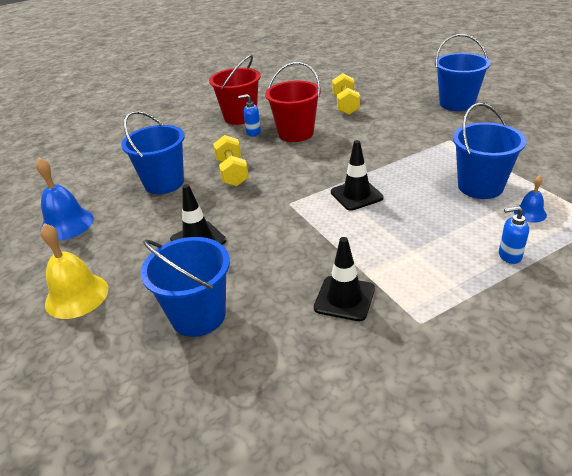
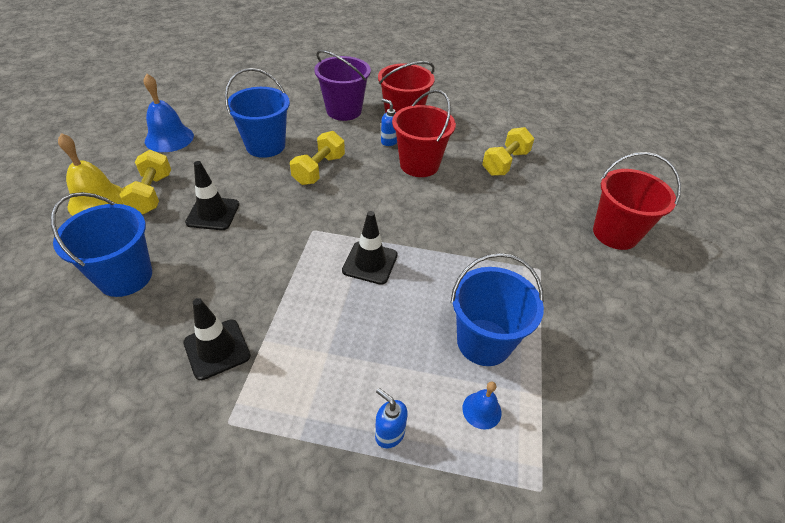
camera: 35 degrees right, 10 degrees up
(121, 261) = (152, 194): none -> yellow dumbbell
(188, 134) = (344, 111): none -> purple bucket
(457, 103) = (615, 233): blue bucket -> red bucket

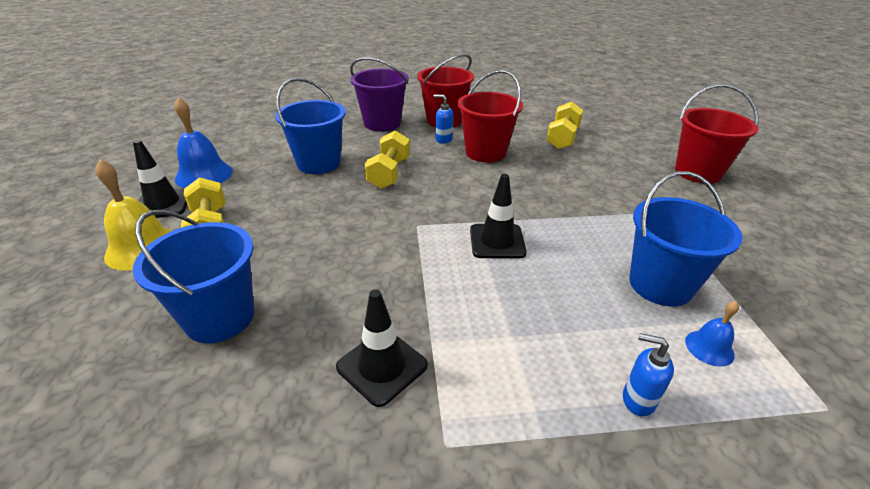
camera: 15 degrees left, 10 degrees down
(213, 213) = (295, 232): black traffic cone -> black traffic cone (163, 204)

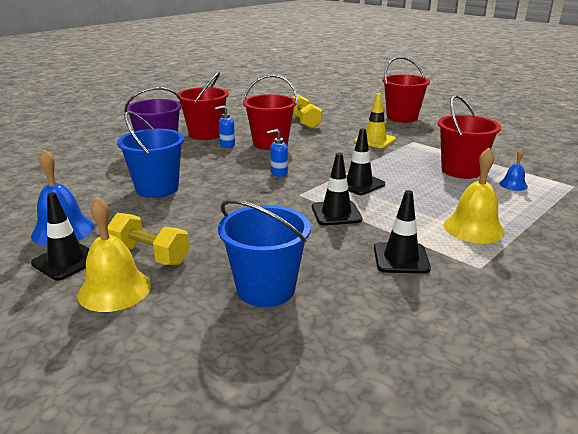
camera: 40 degrees left, 10 degrees down
(389, 173) = (226, 176): yellow dumbbell -> none
(413, 267) = (336, 213): none -> black traffic cone
(535, 381) = (473, 228): none -> yellow bell
(608, 191) = (375, 140): none -> yellow traffic cone
(638, 400) = (518, 214): blue soap dispenser -> blue soap dispenser (278, 173)
(660, 284) = (461, 170): blue bucket -> red bucket

